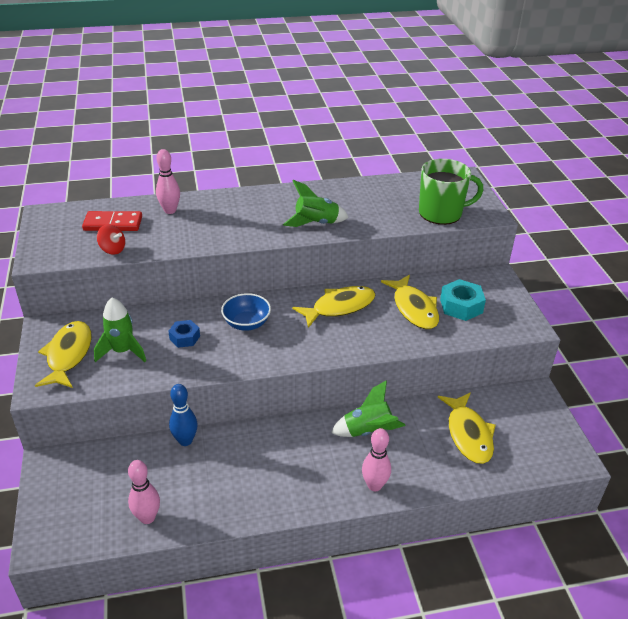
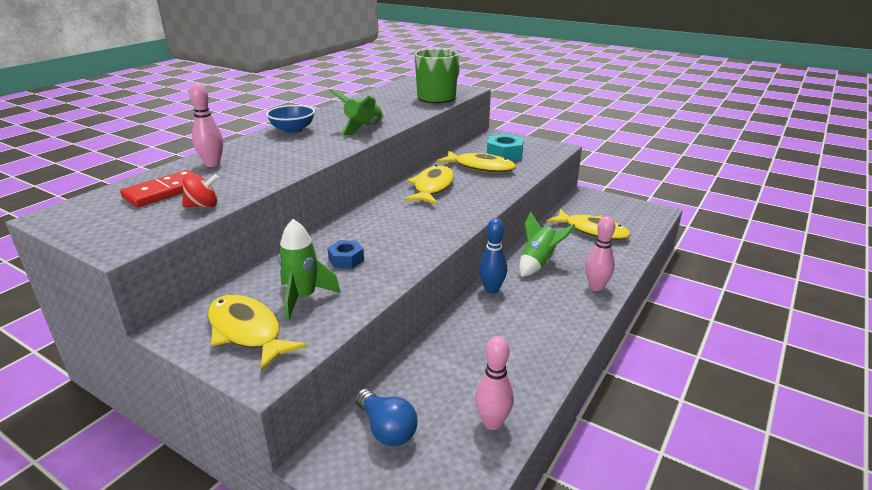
camera: 45 degrees left, 10 degrees down
(96, 471) = (386, 429): none -> blue light bulb
(185, 441) = (426, 352): blue bowling pin -> blue bowling pin (491, 289)
(246, 323) = (382, 226): blue bowl -> blue bowl (292, 130)

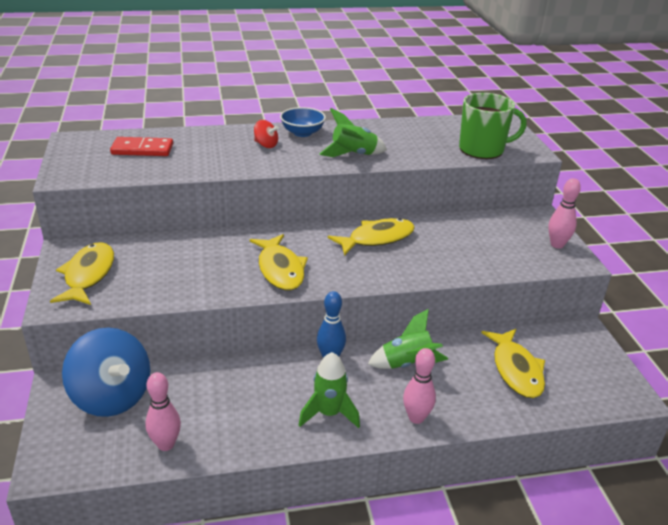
camera: 45 degrees right, 5 degrees up
(203, 206) = (141, 171): red spinning top -> red spinning top (266, 145)
(212, 164) = (202, 140): pink bowling pin -> pink bowling pin (557, 245)
(303, 298) = (146, 273): green rocket -> green rocket (329, 413)
(346, 259) = (213, 262): blue nut -> none
(386, 429) = (112, 396): blue light bulb -> blue spinning top
(481, 167) = (455, 242): yellow fish -> yellow fish (280, 269)
(504, 154) = (504, 241): turquoise nut -> none

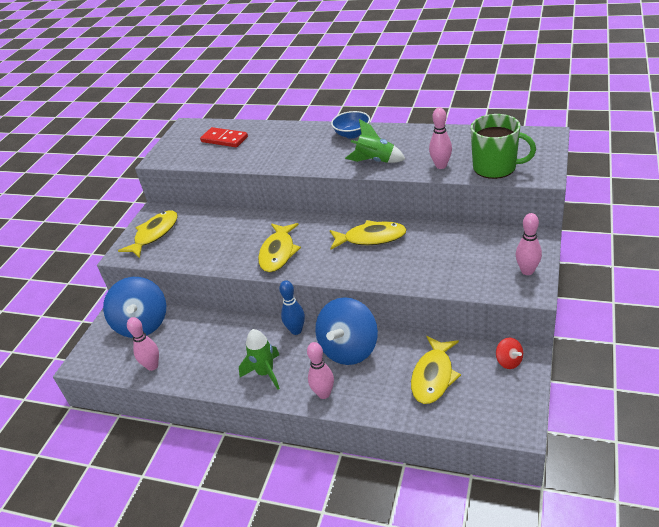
camera: 35 degrees right, 5 degrees up
(266, 145) = (314, 144): red spinning top -> red spinning top (508, 361)
(407, 364) = (349, 349): green rocket -> blue spinning top
(427, 153) = (441, 165): none -> pink bowling pin

